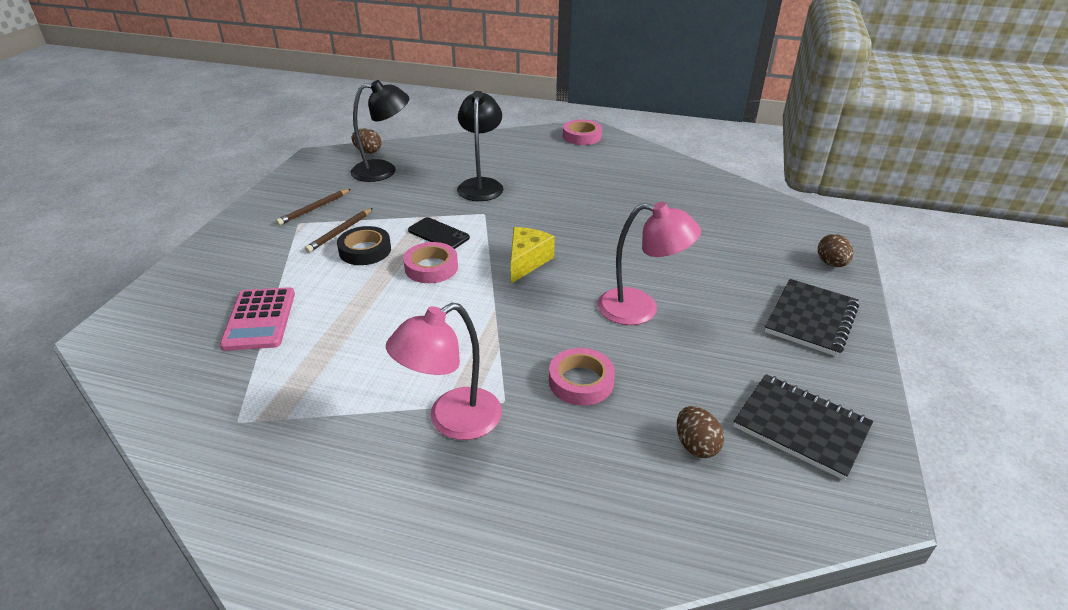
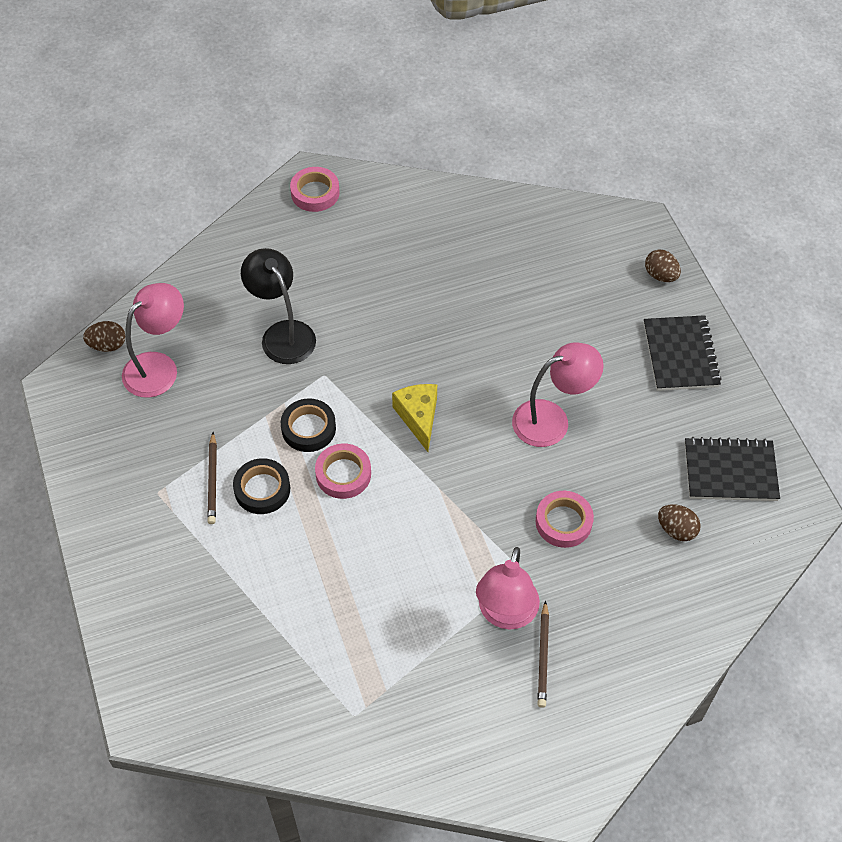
camera: 35 degrees left, 20 degrees up
(260, 319) = (258, 621): pink calculator -> none
(314, 209) = (150, 465): brown pencil -> brown pencil (543, 657)
(383, 170) = (159, 367): black lamp -> pink lamp
(438, 234) = (308, 428): black phone -> black tape

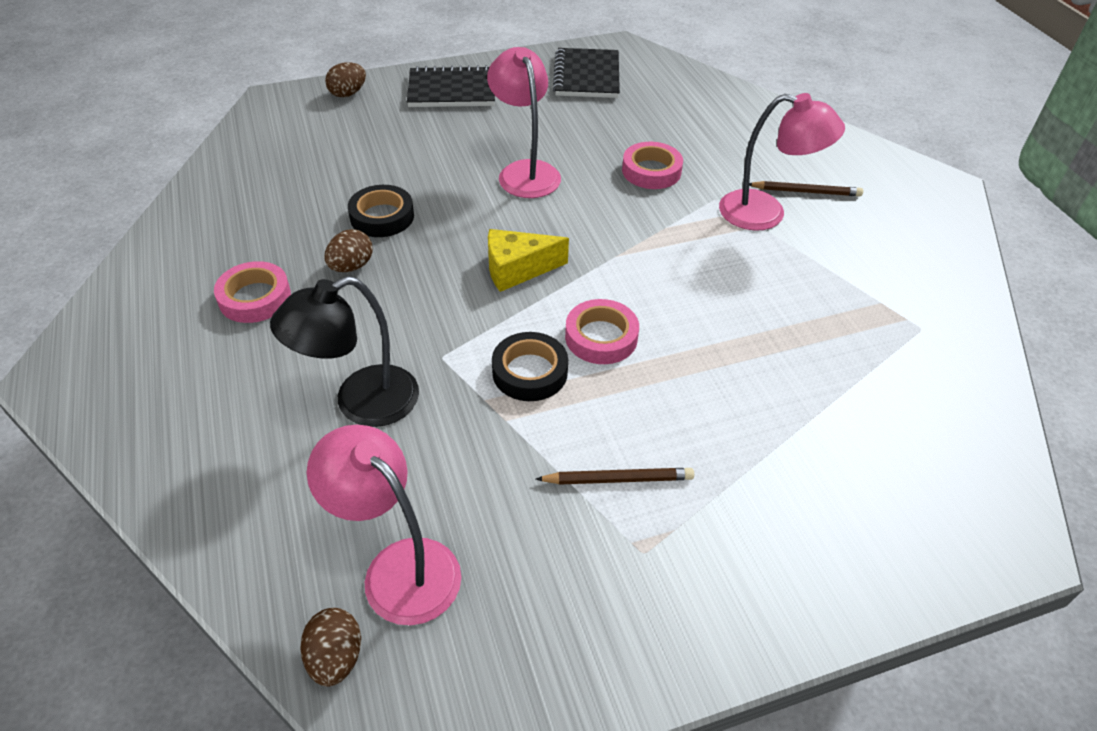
camera: 90 degrees left, 10 degrees down
(262, 489) = (629, 420): black tape -> black tape (382, 216)
(315, 193) = (95, 369): pink tape -> pink tape (255, 298)
(676, 530) = (652, 108): brown egg -> brown egg (351, 266)

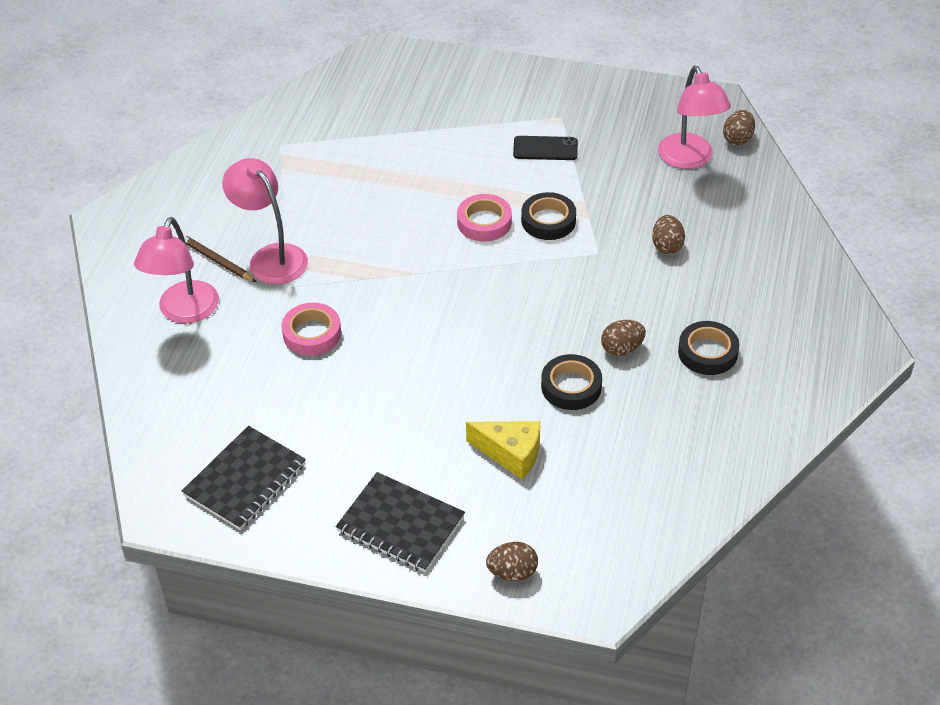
camera: 145 degrees left, 0 degrees up
(255, 298) = (707, 352): pink tape -> black tape
(361, 403) = (667, 246): black lamp -> brown egg
(517, 269) = (499, 293): yellow cheese -> yellow cheese (511, 454)
(525, 171) = (417, 381): pink lamp -> pink lamp (184, 312)
(618, 479) = (545, 149): brown pencil -> black phone

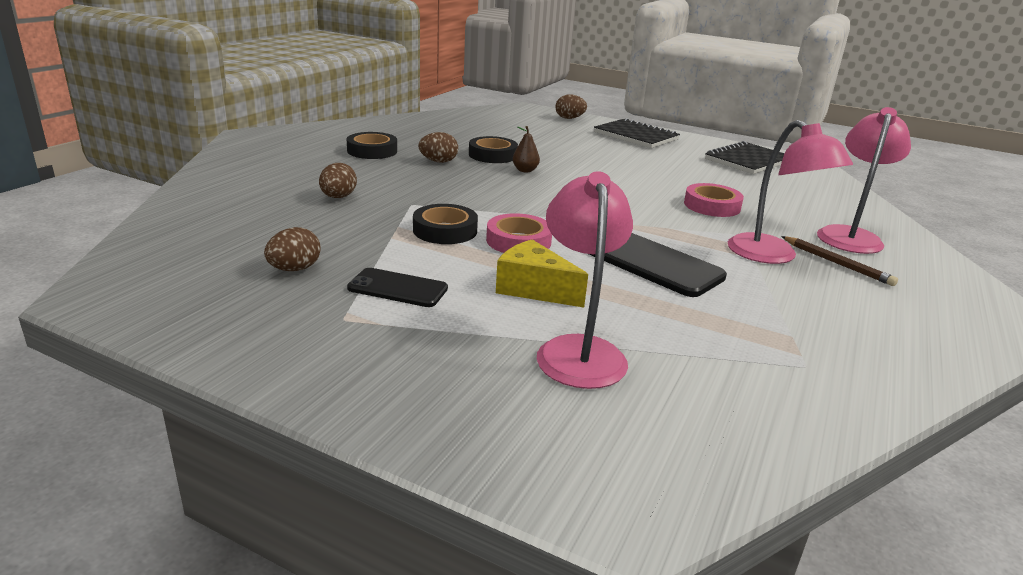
camera: 170 degrees left, 20 degrees down
(372, 220) = (652, 263): none -> black phone
(511, 454) = (553, 143): yellow cheese -> yellow cheese (534, 289)
(520, 356) = (525, 170): none -> brown pear
(689, 159) = (225, 247): pink lamp -> pink lamp (579, 350)
(737, 139) = (136, 253): brown egg -> brown egg (294, 269)

